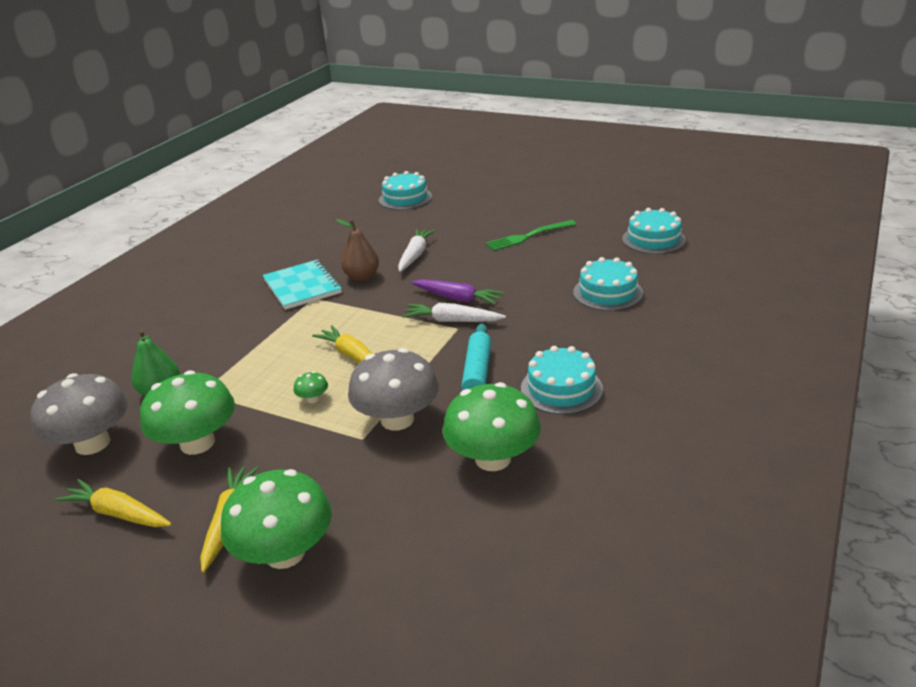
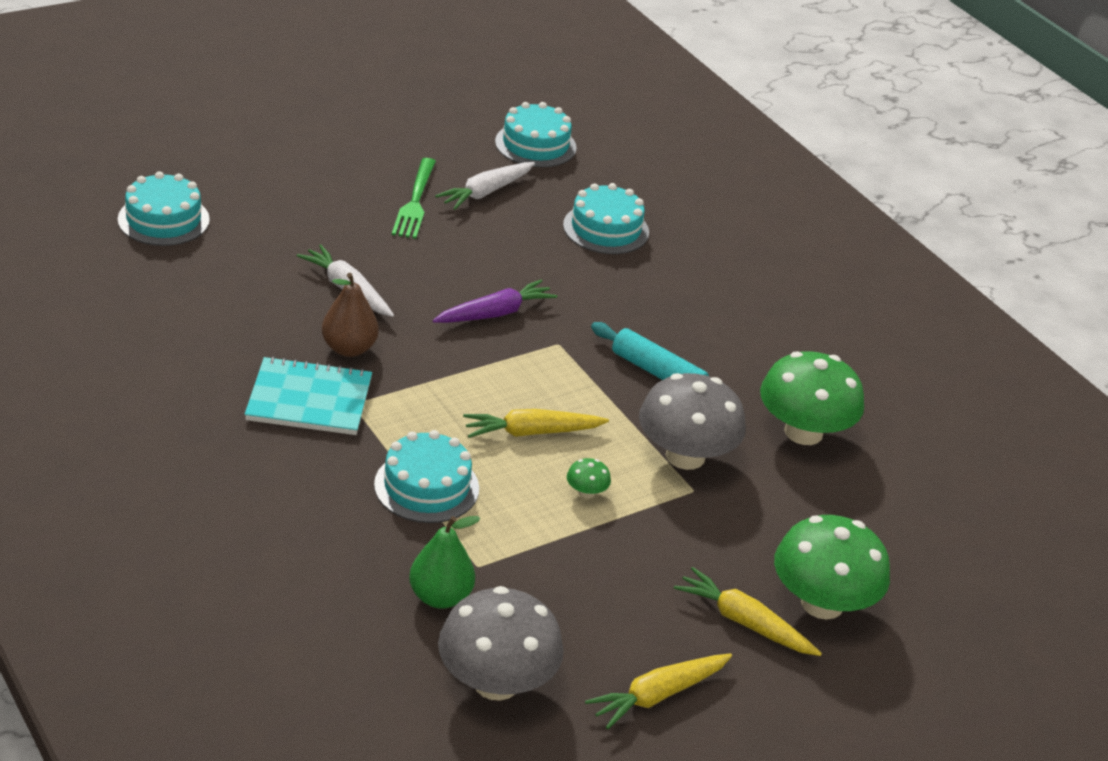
camera: 65 degrees left, 5 degrees up
(197, 443) = (583, 601): green mushroom -> none
(452, 321) = (539, 339): white carrot -> white carrot (485, 192)
(561, 388) = (739, 344): turquoise cake -> turquoise cake (426, 486)

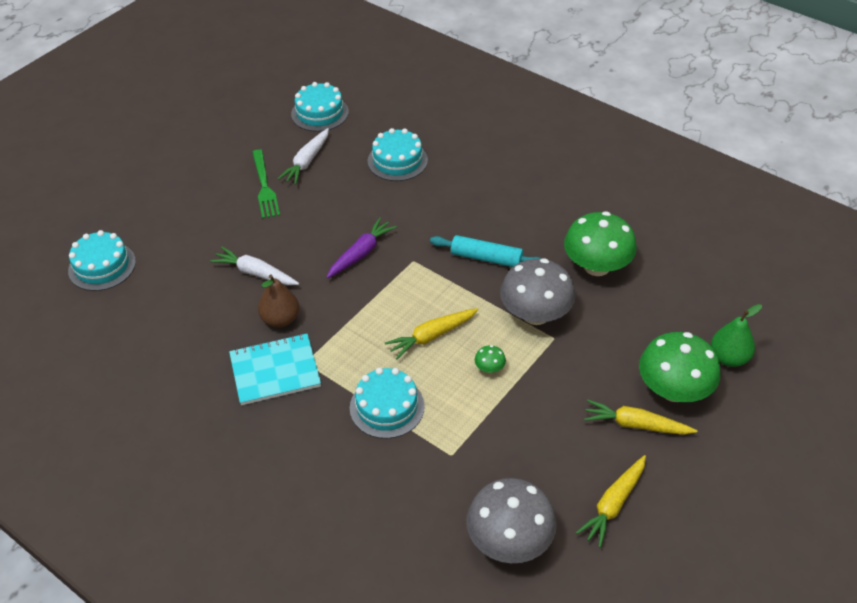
camera: 15 degrees left, 10 degrees up
(440, 597) = (440, 490): green pear -> green pear (729, 358)

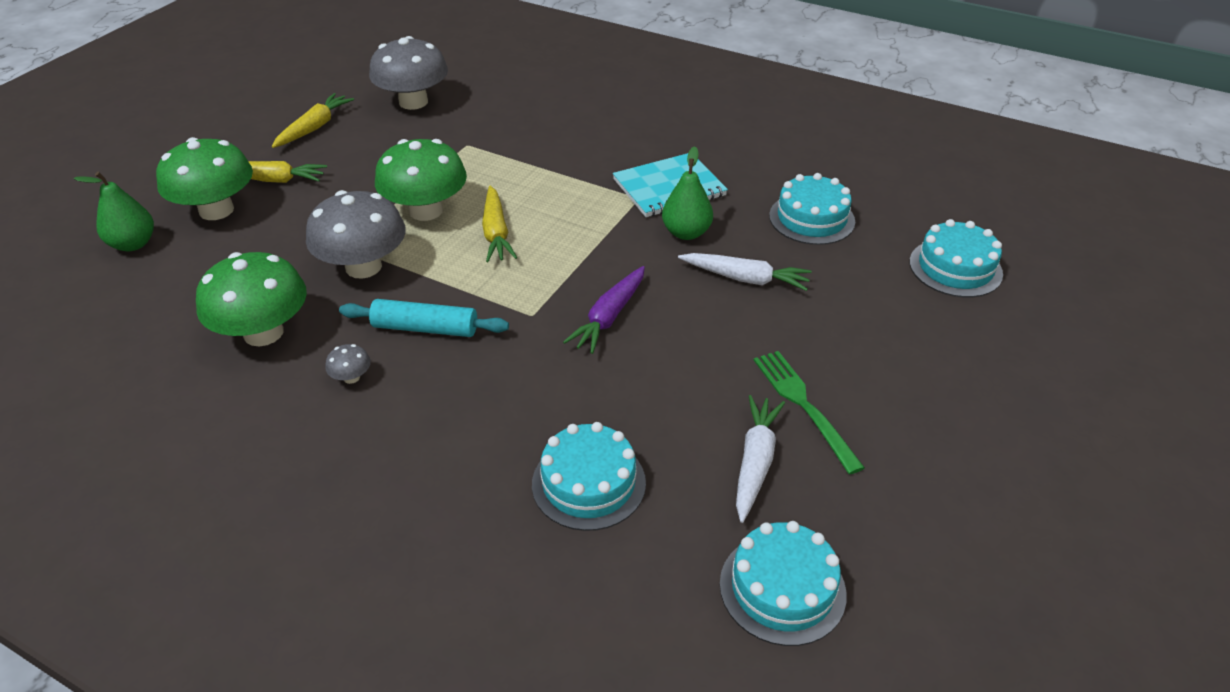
camera: 170 degrees right, 5 degrees down
(280, 319) = (686, 233): brown pear -> green pear
(387, 407) = (537, 171): turquoise cake -> turquoise cake (811, 218)
(431, 336) = (496, 233): yellow carrot -> yellow carrot turned 120 degrees clockwise
(489, 368) = (426, 210): green mushroom -> green mushroom, size x2.47
(531, 229) = (351, 377): none -> grey mushroom

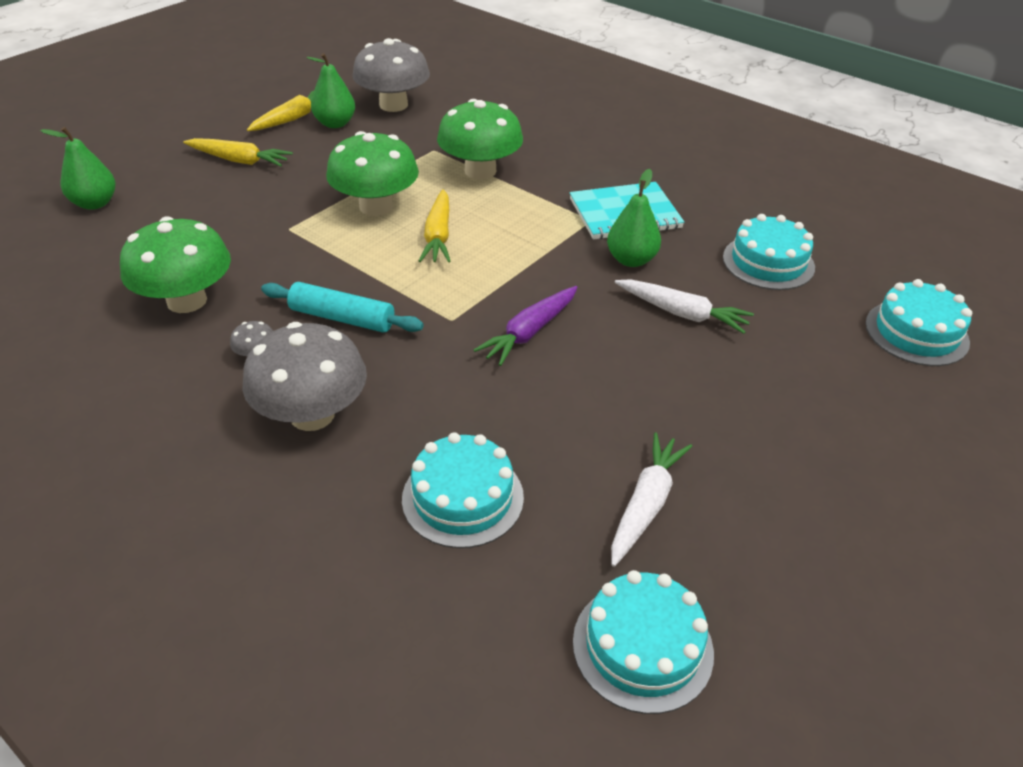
camera: 10 degrees right, 0 degrees up
(216, 210) = (180, 182): green mushroom -> green mushroom (480, 171)
(359, 128) = (335, 123): none -> green pear
(363, 267) = (300, 251): grey mushroom -> grey mushroom (312, 414)
(803, 404) = (713, 452): green fork -> none

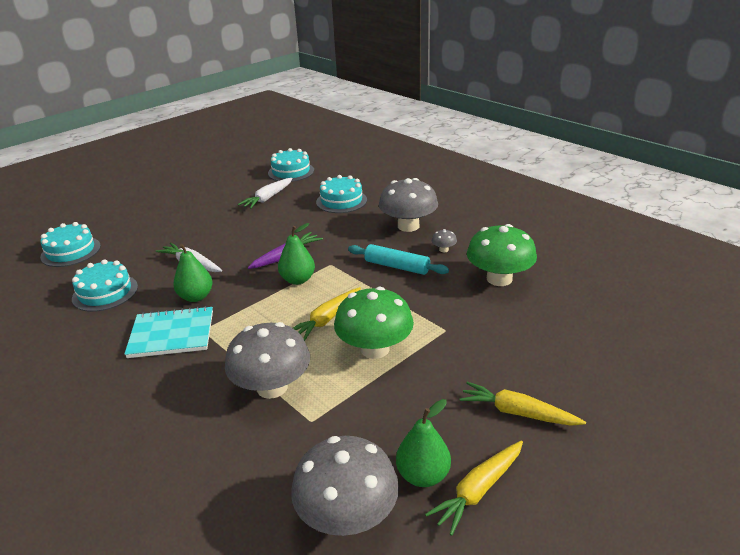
camera: 170 degrees left, 10 degrees down
(95, 203) = (627, 361): green pear -> green pear (298, 280)
(438, 236) = (327, 319): yellow carrot -> yellow carrot turned 150 degrees counterclockwise
(480, 171) = (272, 387): green mushroom -> grey mushroom

